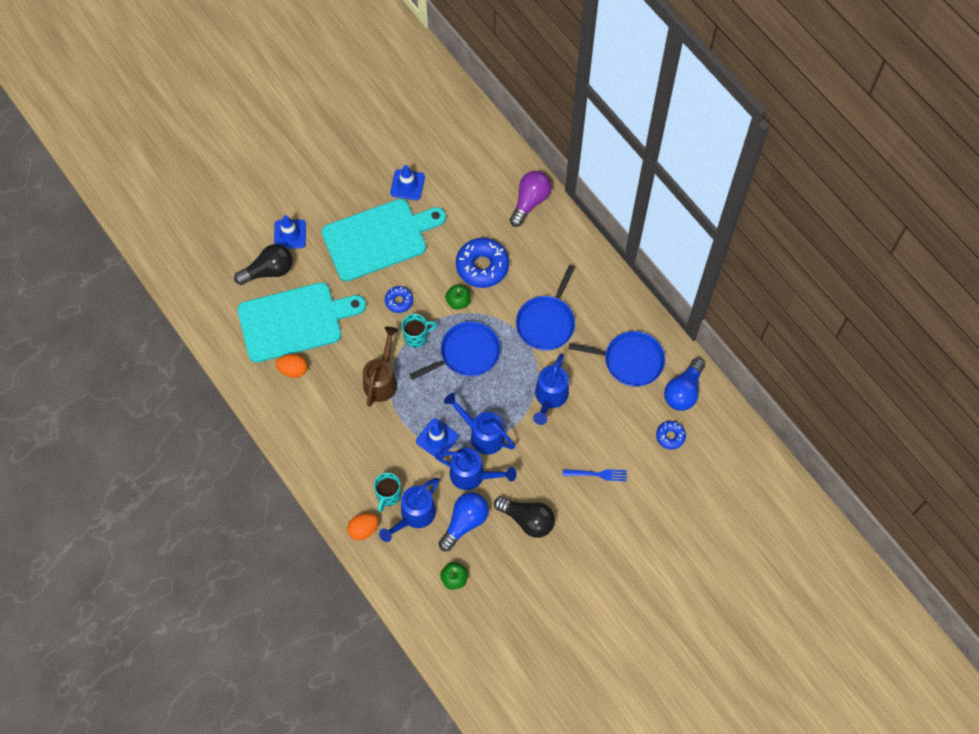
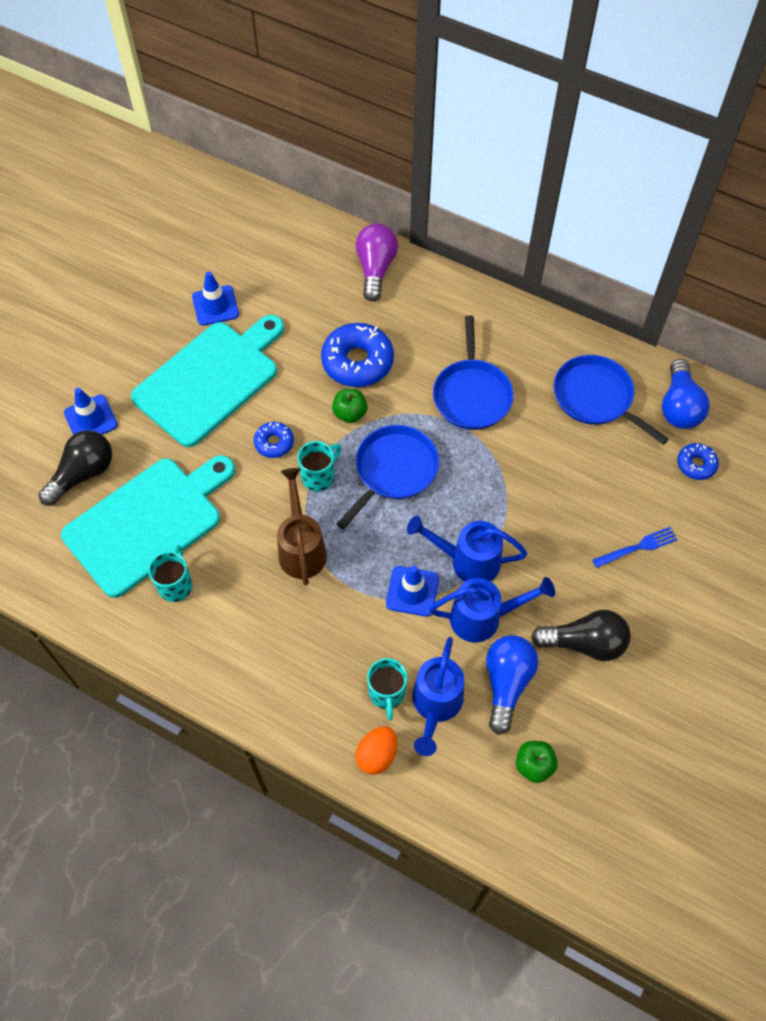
camera: 25 degrees left, 5 degrees down
(293, 370) = (175, 585): orange egg -> turquoise mug
(550, 397) = (526, 480): blue watering can -> none
(630, 361) = (596, 398): blue pan -> blue pan turned 120 degrees counterclockwise

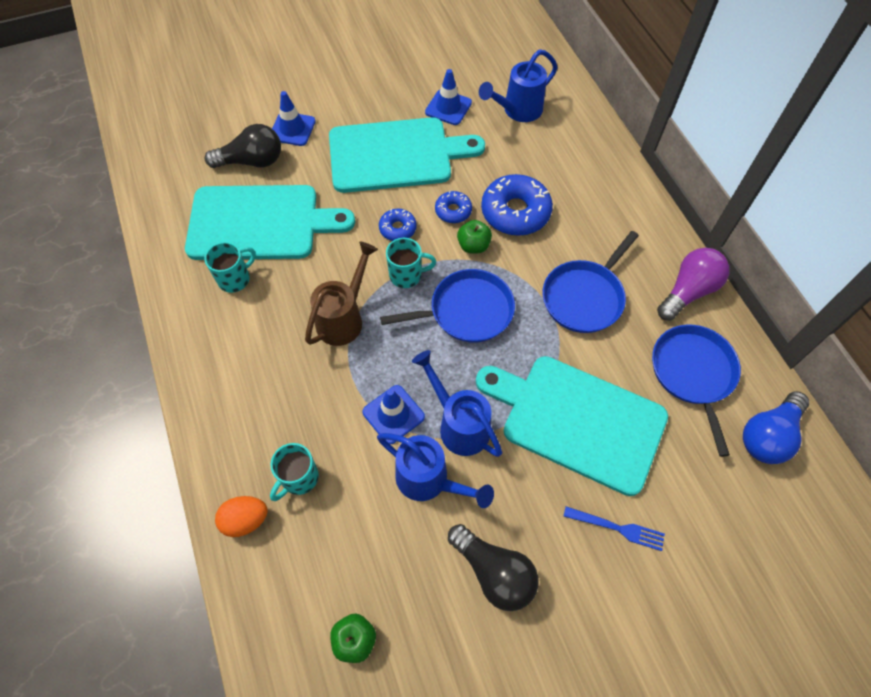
camera: 40 degrees right, 0 degrees up
(375, 269) = (593, 154): purple light bulb -> purple light bulb (688, 291)
(436, 705) = (326, 519): blue watering can -> blue watering can (518, 110)
(506, 683) = (397, 550): blue light bulb -> none
(547, 493) = (577, 420): none -> turquoise cutting board
(696, 464) = (740, 498): blue donut -> blue donut (453, 211)

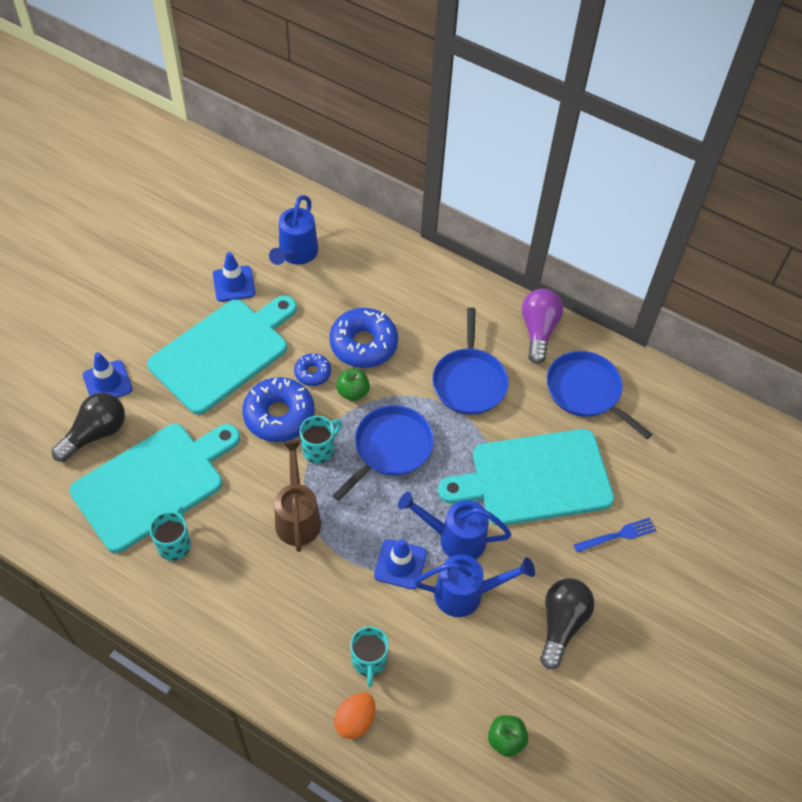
camera: 40 degrees left, 5 degrees down
(397, 228) = (279, 415): blue donut -> blue donut, size x1.89
(494, 572) = (561, 624): black light bulb -> black light bulb turned 75 degrees counterclockwise
(768, 435) = (664, 404): blue light bulb -> none

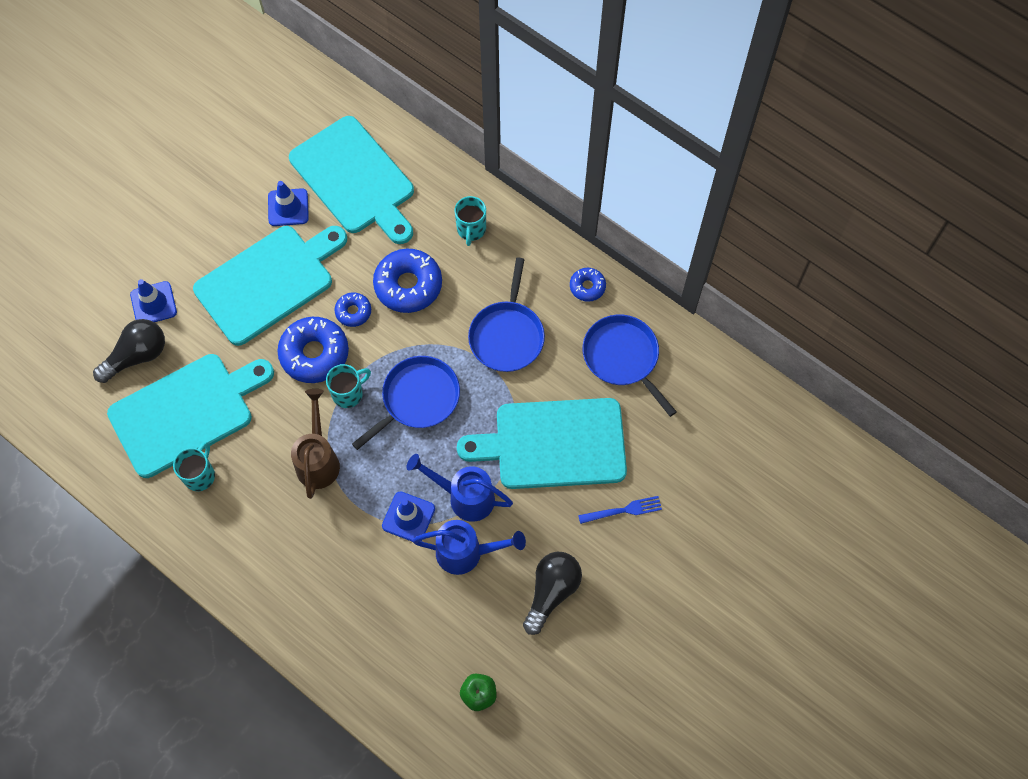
camera: 10 degrees right, 10 degrees up
(296, 254) = (355, 179): blue watering can -> turquoise cutting board
(353, 392) = (390, 336): green apple -> none
(355, 720) = (344, 660): orange egg -> none
(369, 661) = (365, 607): turquoise mug -> turquoise mug (471, 230)
(538, 331) = (587, 287): purple light bulb -> blue donut

